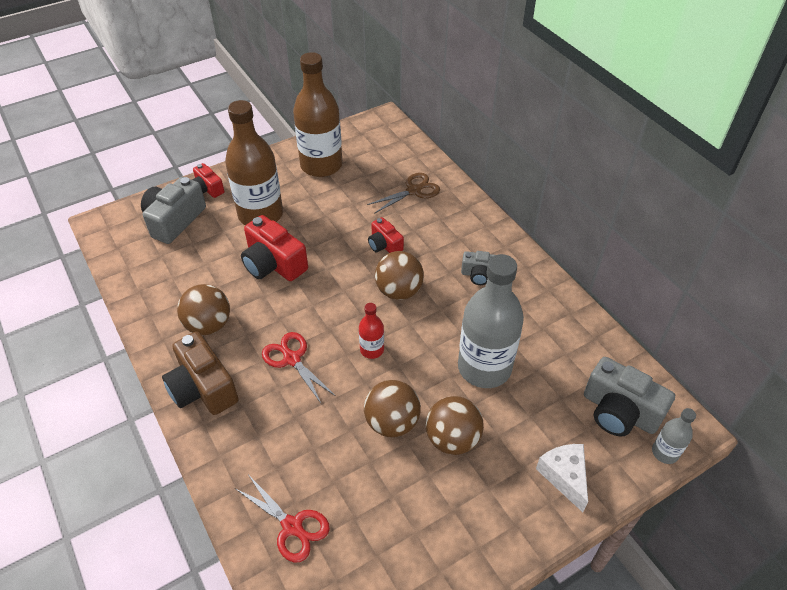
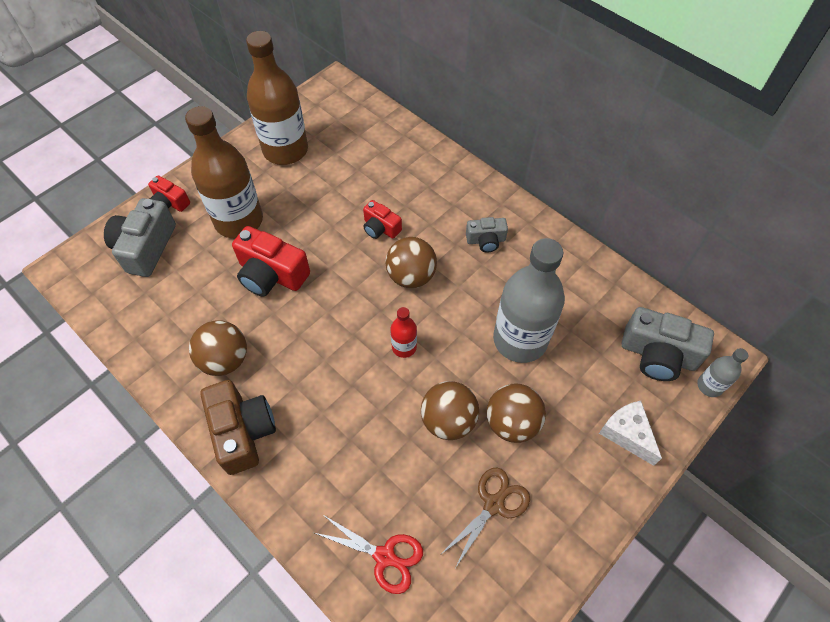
camera: 15 degrees left, 10 degrees up
(203, 388) = (243, 432): brown camera -> brown camera turned 150 degrees counterclockwise
(292, 359) = (326, 377): red scissors -> none
(414, 190) = (391, 160): brown scissors -> brown scissors (494, 504)

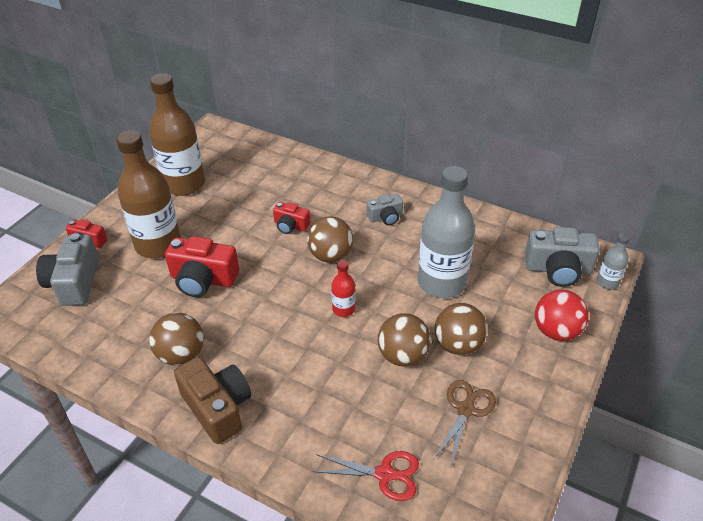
camera: 15 degrees left, 15 degrees down
(627, 434) = (556, 331): white cheese -> red ball

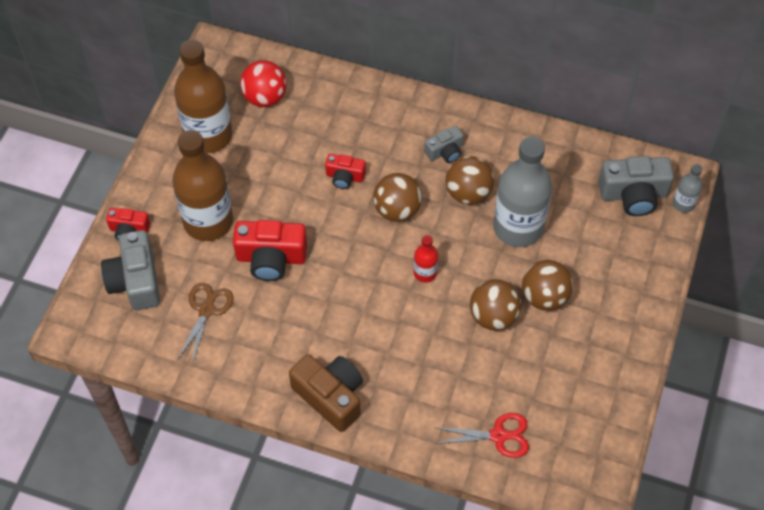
camera: 10 degrees left, 15 degrees up
(181, 354) = (277, 347): brown ball -> brown ball (468, 193)
(466, 409) = (561, 363): brown scissors -> brown scissors (206, 310)
(556, 331) = (636, 268): red ball -> red ball (265, 97)

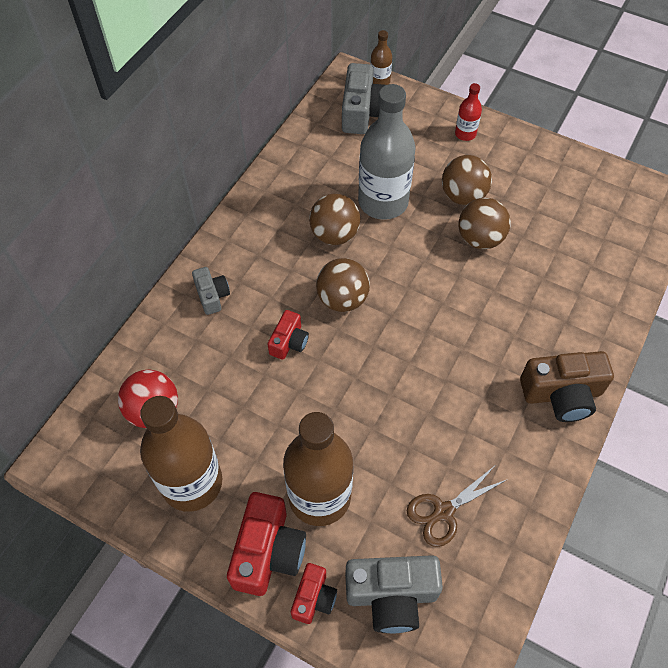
camera: 80 degrees left, 0 degrees up
(206, 310) = (443, 512): brown scissors -> brown scissors turned 60 degrees counterclockwise
(271, 258) = (383, 432): red camera -> red camera (268, 552)
(330, 396) = (562, 394): brown camera -> brown camera turned 150 degrees counterclockwise
(425, 273) = (423, 286): red bottle -> red bottle (465, 134)
(445, 152) = (279, 245): grey camera -> grey camera (212, 296)
(498, 436) = (608, 257): red scissors -> none
(683, 204) = (379, 82): grey bottle -> brown bottle

